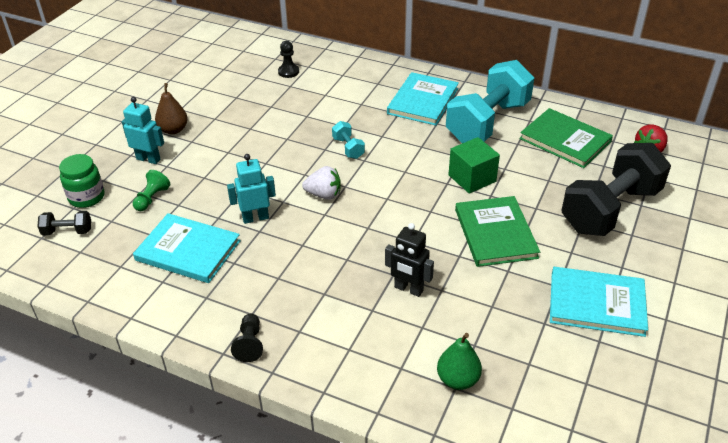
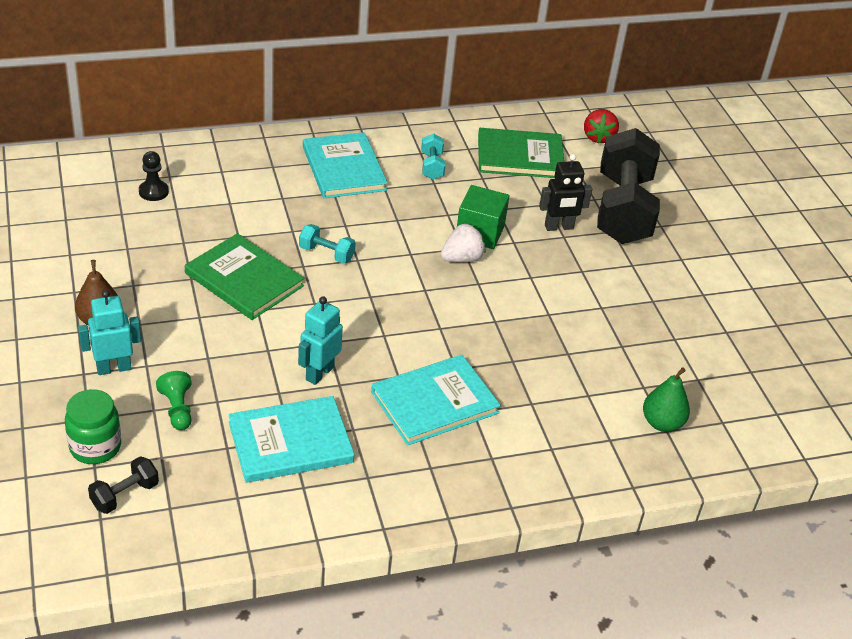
camera: 45 degrees left, 0 degrees up
(250, 344) = (462, 495): black pawn -> none
(324, 195) = (360, 315): white strawberry -> white strawberry (462, 258)
(408, 289) = (540, 367): black robot -> black robot (559, 227)
(487, 122) = (432, 166): turquoise dumbbell -> turquoise dumbbell, size x0.41
(495, 233) = (556, 277): green book -> green book (244, 279)
(596, 304) = (695, 301): turquoise book -> turquoise book (435, 402)

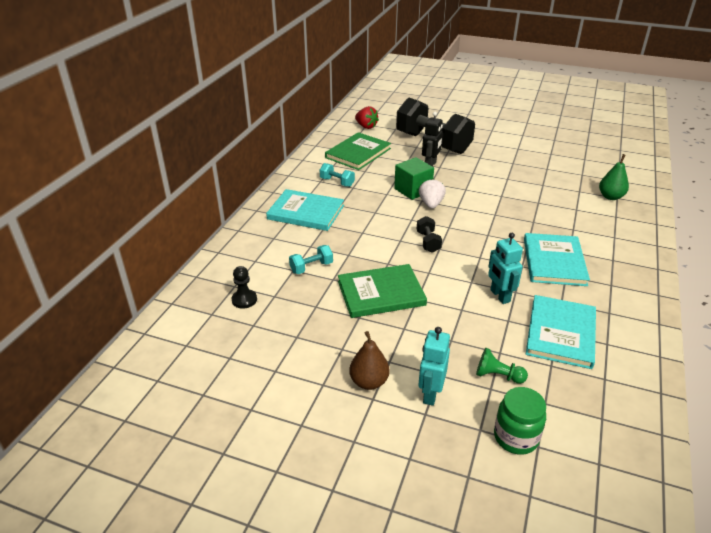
camera: 50 degrees left, 5 degrees down
(125, 495) = (578, 439): black dumbbell -> black dumbbell (428, 242)
(326, 254) = (384, 250): turquoise dumbbell -> turquoise dumbbell (311, 267)

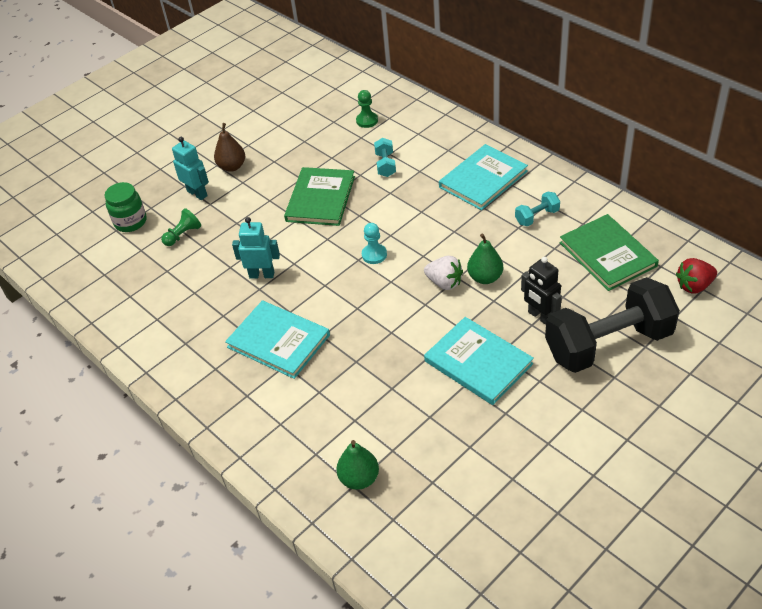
camera: 120 degrees right, 10 degrees up
(244, 300) = (367, 121): black pawn -> green pawn
(413, 190) = (485, 277): green cube -> green pear
(428, 242) = (374, 255): black dumbbell -> turquoise pawn
(560, 333) = (190, 294): turquoise book -> turquoise book (478, 362)

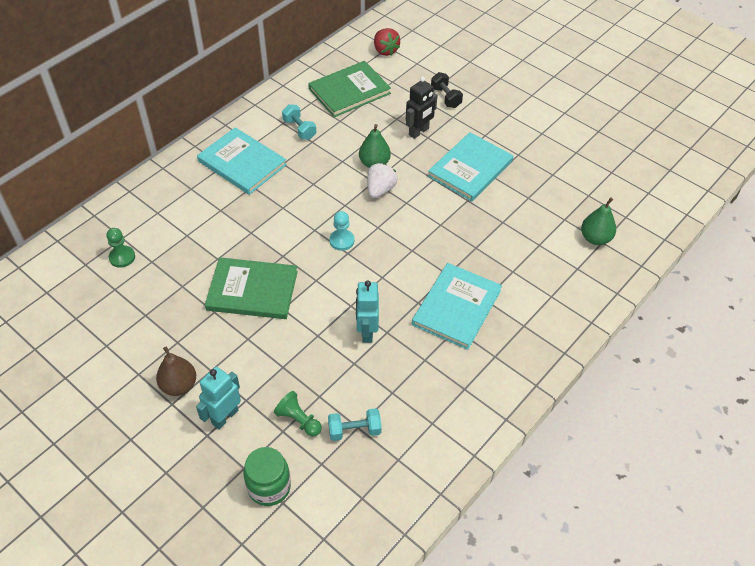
camera: 100 degrees left, 5 degrees up
(385, 165) = (205, 237): turquoise dumbbell -> turquoise dumbbell (354, 430)
(608, 344) = (446, 97): black dumbbell -> black dumbbell, size x0.41

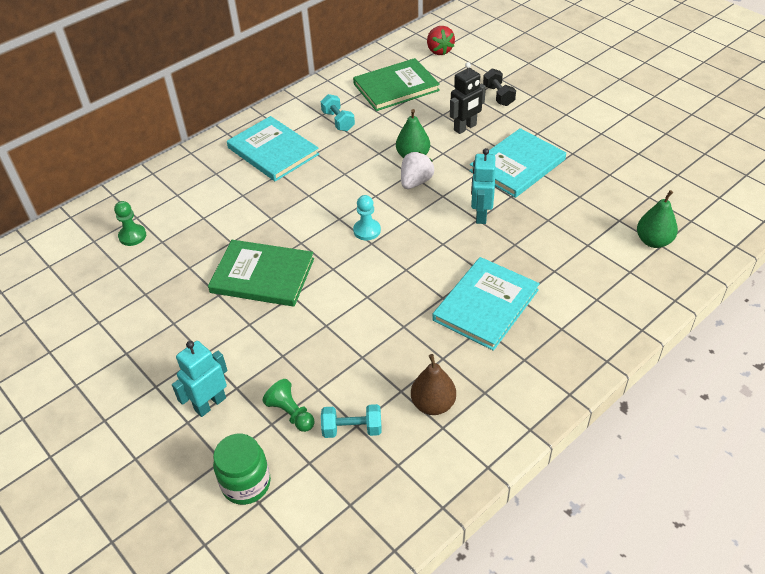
camera: 10 degrees right, 5 degrees down
(179, 385) = (167, 368): brown pear -> brown pear (433, 404)
(367, 332) = (381, 325): turquoise robot -> turquoise robot (480, 215)

